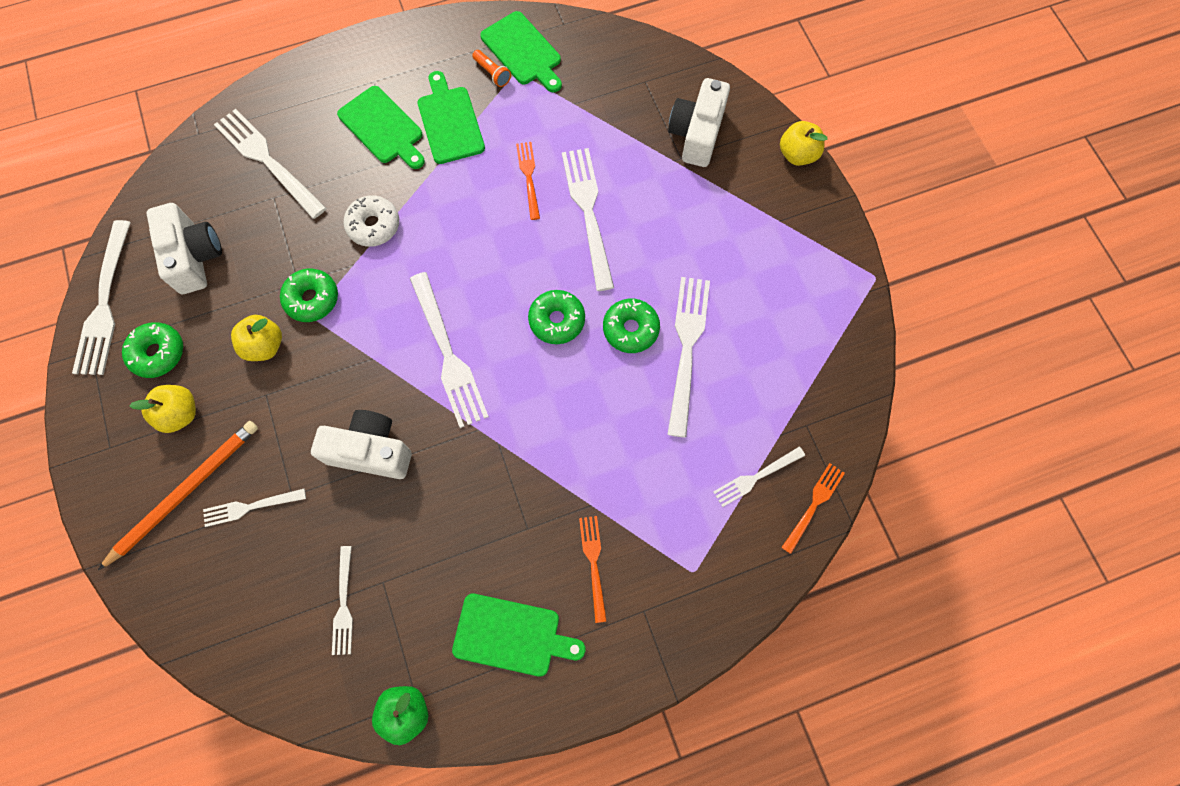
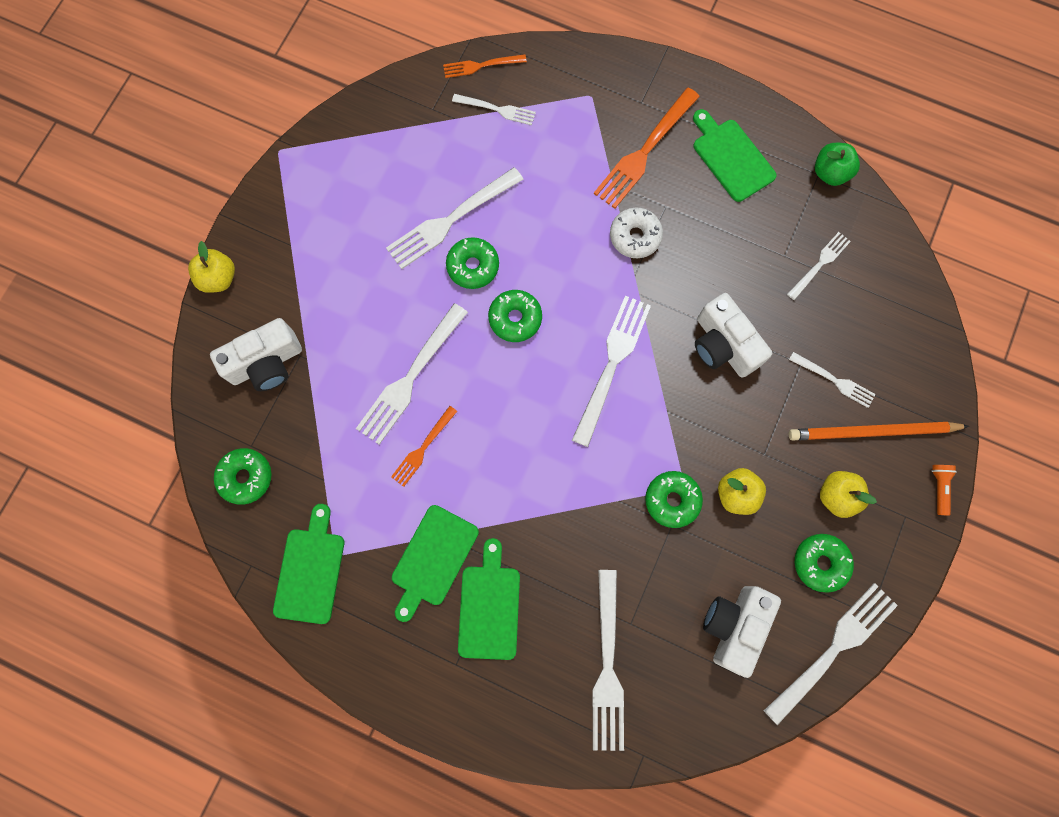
camera: 135 degrees left, 5 degrees up
(374, 225) = (575, 520): white donut -> white donut (635, 236)
(492, 73) = (355, 573): orange flashlight -> orange flashlight (939, 488)
(593, 563) = (645, 151): orange fork -> orange fork, size x1.77
(626, 62) = (245, 477): none -> green donut

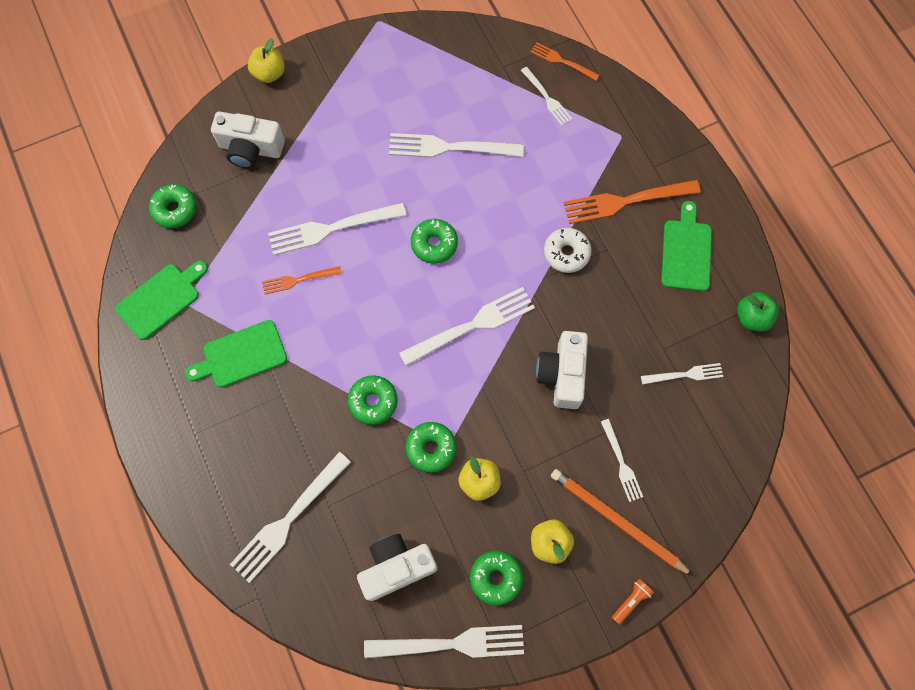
camera: 40 degrees right, 5 degrees down
(473, 266) = (437, 188): green donut -> green donut (373, 402)
(489, 607) = (248, 415): green cutting board -> none

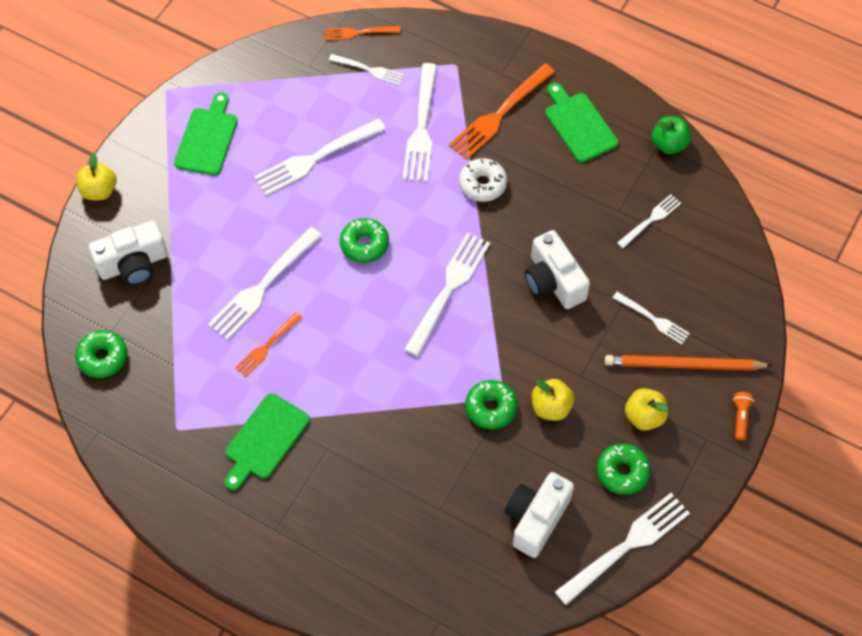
camera: 35 degrees left, 10 degrees down
(161, 299) = (152, 440): green cutting board -> green cutting board (207, 138)
(289, 519) = (414, 543): white fork -> white fork (421, 127)
(373, 402) = (412, 403): green donut -> none

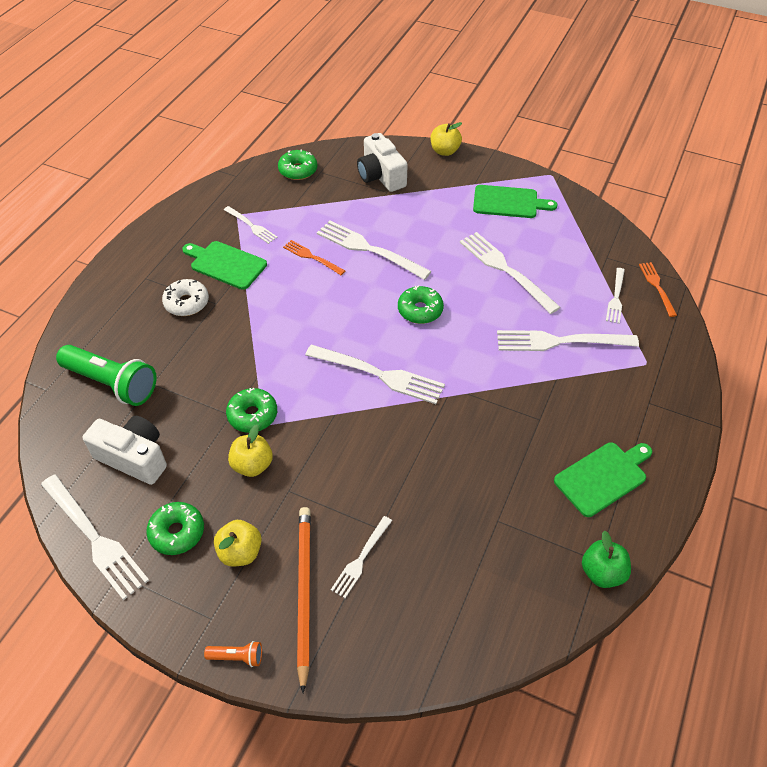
camera: 85 degrees right, 10 degrees down
(437, 551) = (112, 383): none -> green flashlight
(482, 184) = (505, 394): white donut -> white donut (187, 303)
(500, 114) = (595, 404): orange fork -> none
(553, 281) = (398, 461): white camera -> none
(650, 220) = (491, 554): white fork -> white fork (251, 226)

